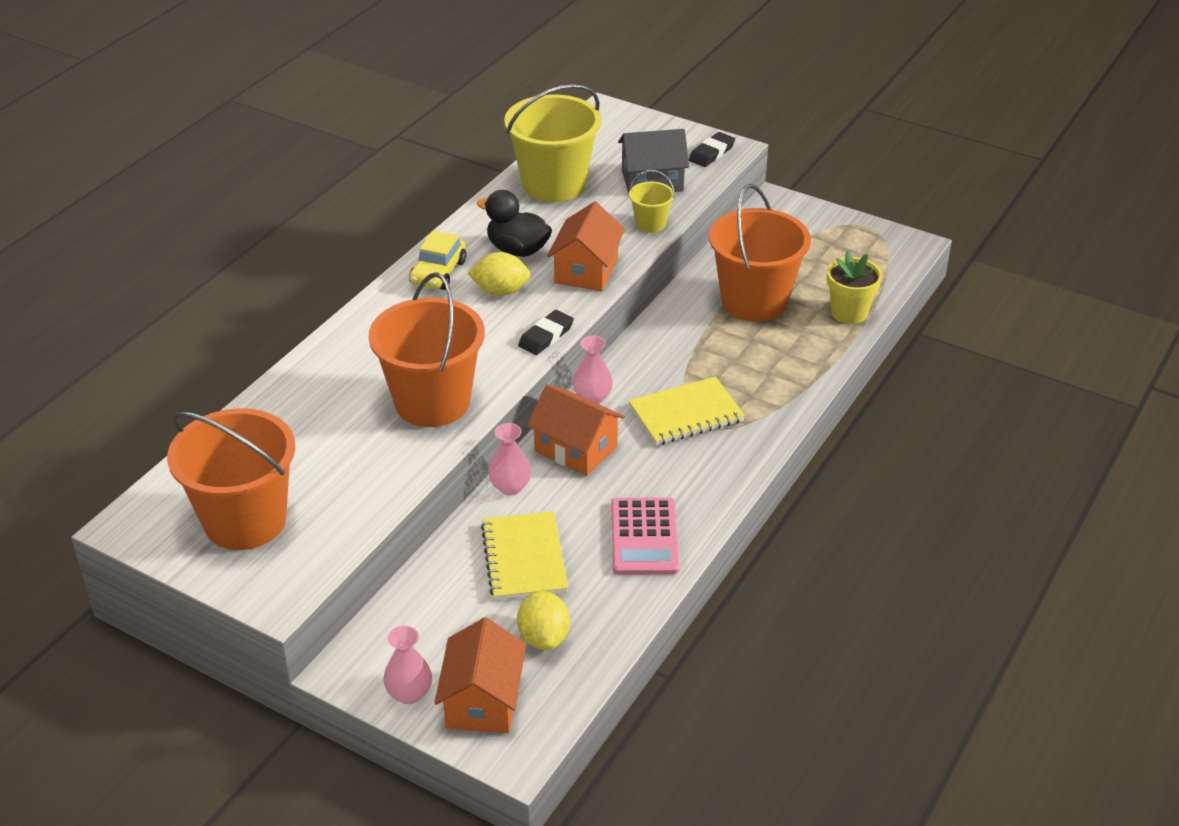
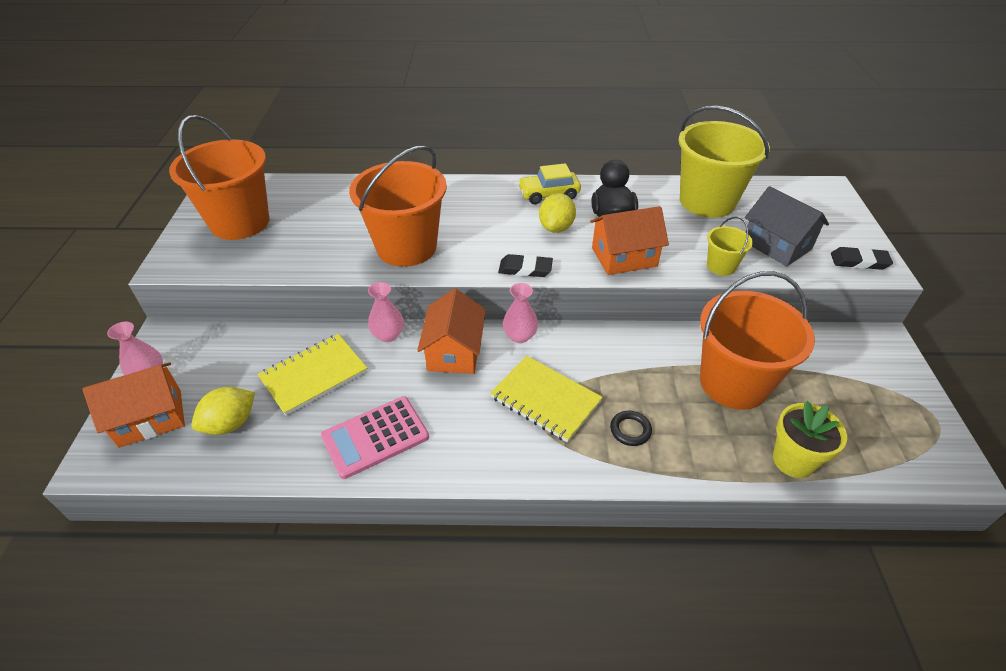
camera: 60 degrees right, 5 degrees up
(500, 291) = (556, 228): yellow lemon -> yellow lemon turned 45 degrees clockwise
(757, 380) = (630, 430): none -> black ring

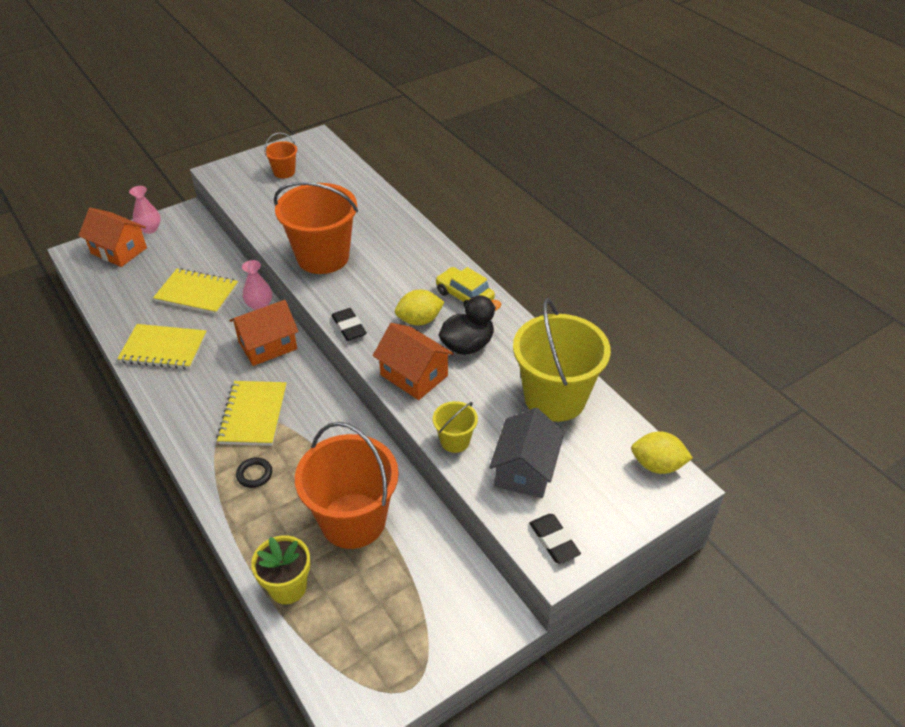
camera: 55 degrees right, 0 degrees up
(230, 424) = (134, 283): yellow lemon -> yellow lemon (657, 465)
(240, 222) = (284, 172): orange bucket -> orange bucket, size x0.46
(375, 437) = (163, 349): pink calculator -> yellow notebook
(520, 336) = (311, 371): pink vase -> none

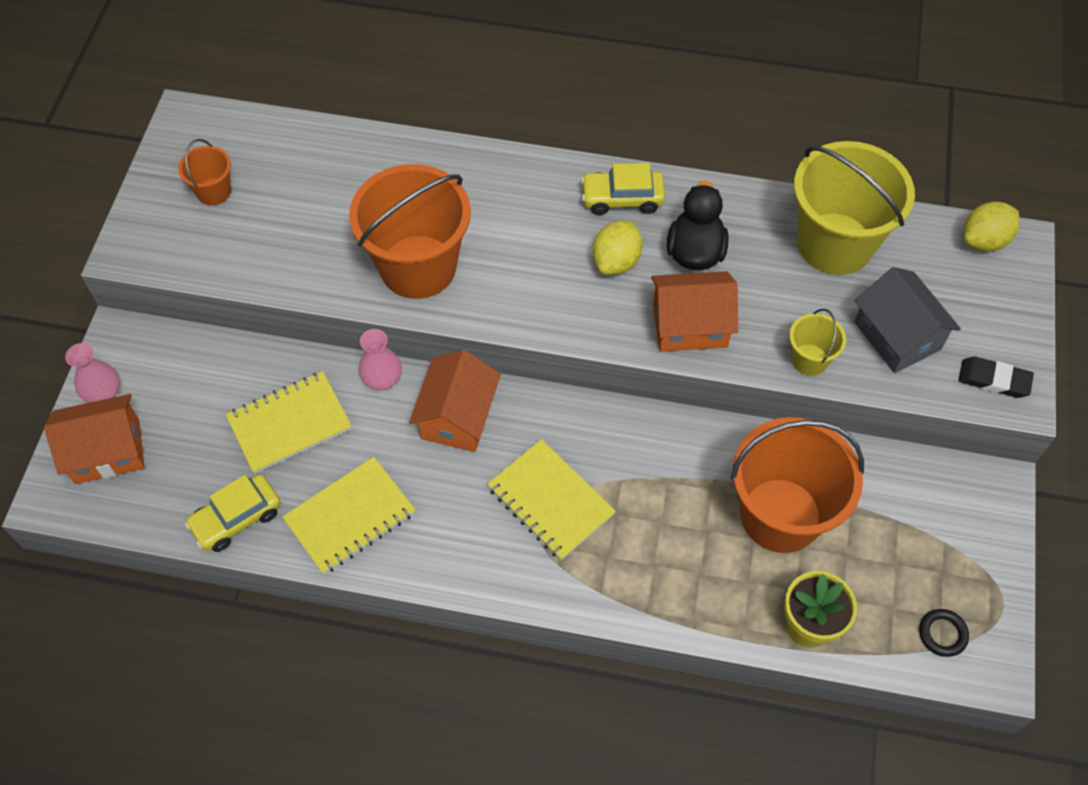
camera: 45 degrees left, 15 degrees up
(123, 312) = (236, 518): none -> yellow car
(254, 474) = (637, 557): black ring -> black ring (942, 634)
(349, 327) = (559, 326): black eraser -> none

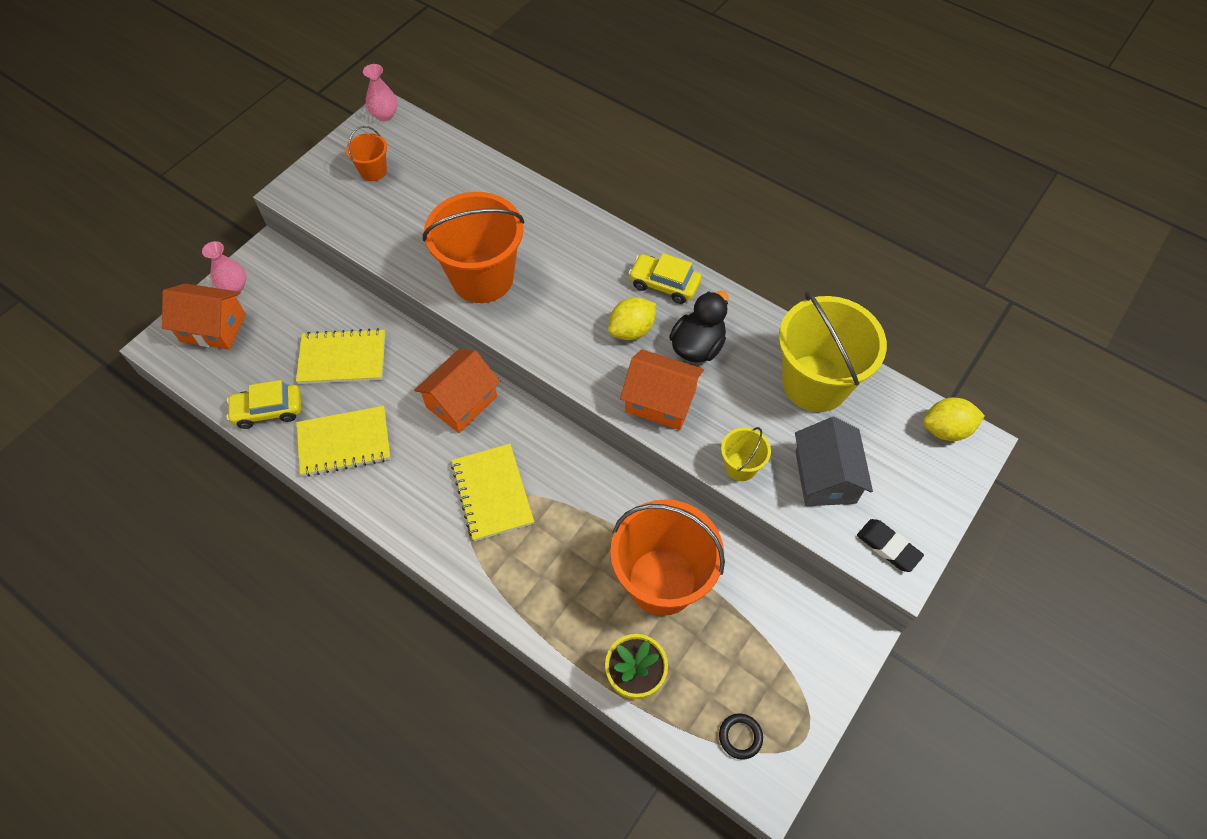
camera: 25 degrees right, 0 degrees up
(382, 379) = (424, 353): pink vase -> pink vase (384, 115)

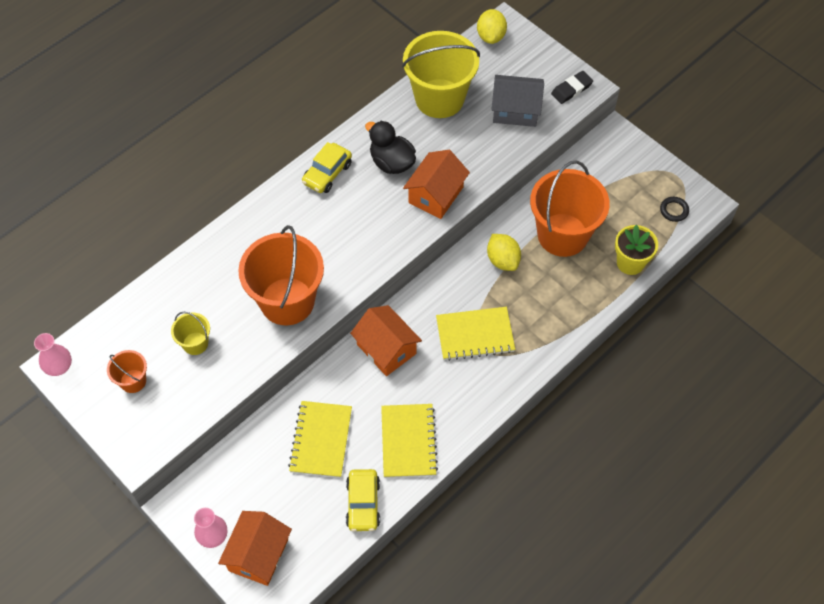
camera: 80 degrees left, 0 degrees up
(631, 330) = (367, 202): yellow lemon -> yellow lemon (502, 260)
(740, 466) = (499, 156): yellow bucket -> yellow bucket (195, 343)

